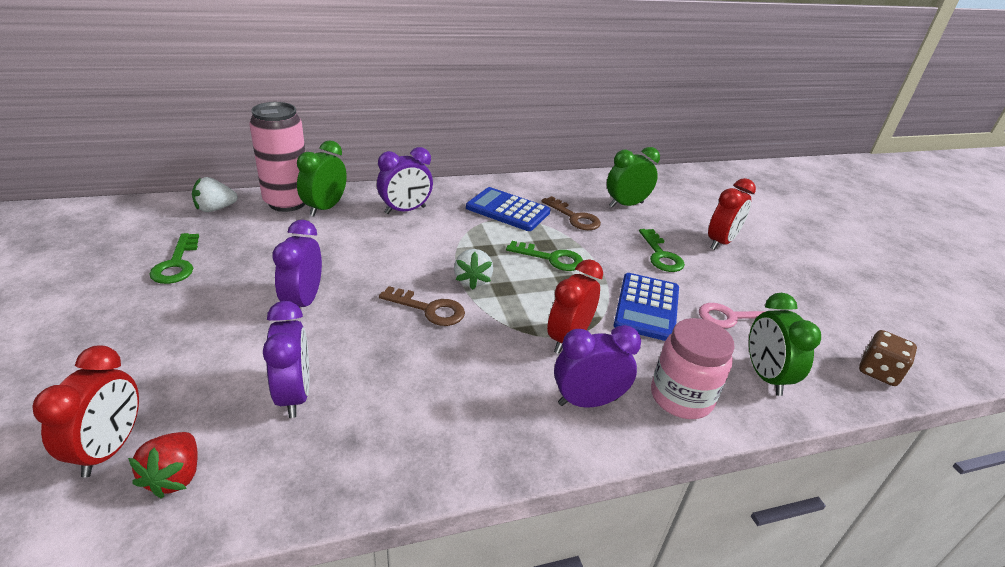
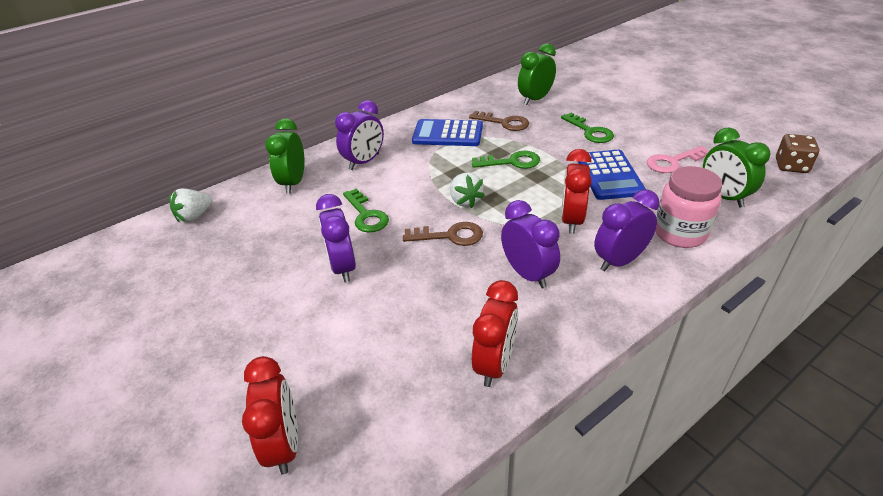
camera: 15 degrees left, 5 degrees up
(175, 476) = (358, 441): red strawberry -> none
(177, 264) = (203, 276): green key -> green key (366, 215)
(287, 202) = (255, 189): pink can -> none
(294, 395) = (399, 342): purple clock -> purple clock (528, 274)
(720, 242) = (625, 107): red clock -> red clock (495, 364)

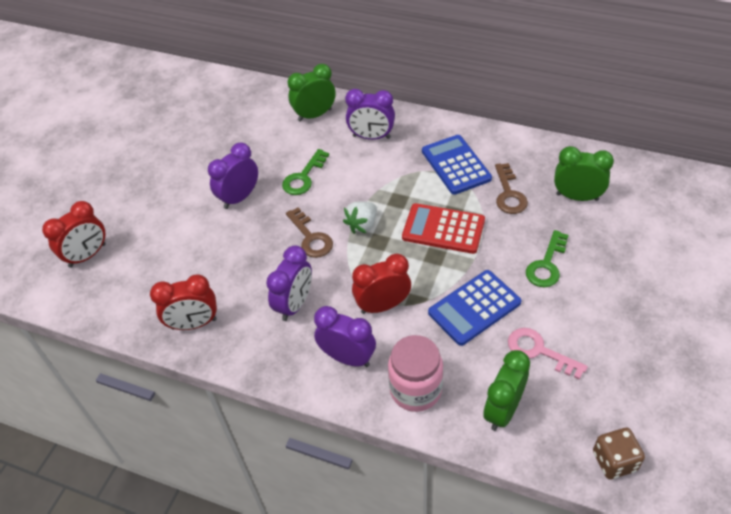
camera: 60 degrees right, 10 degrees up
(194, 216) = (243, 92): white strawberry -> none
(511, 162) = (443, 229): green key -> red calculator

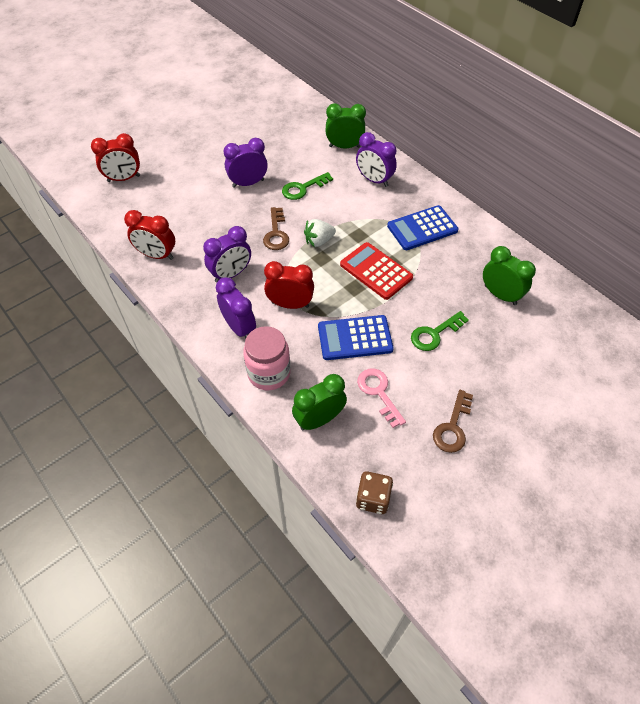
camera: 25 degrees right, 5 degrees up
(456, 165) = (422, 228): blue calculator -> blue calculator turned 120 degrees counterclockwise
(509, 194) = (447, 268): brown key -> brown key (452, 427)

